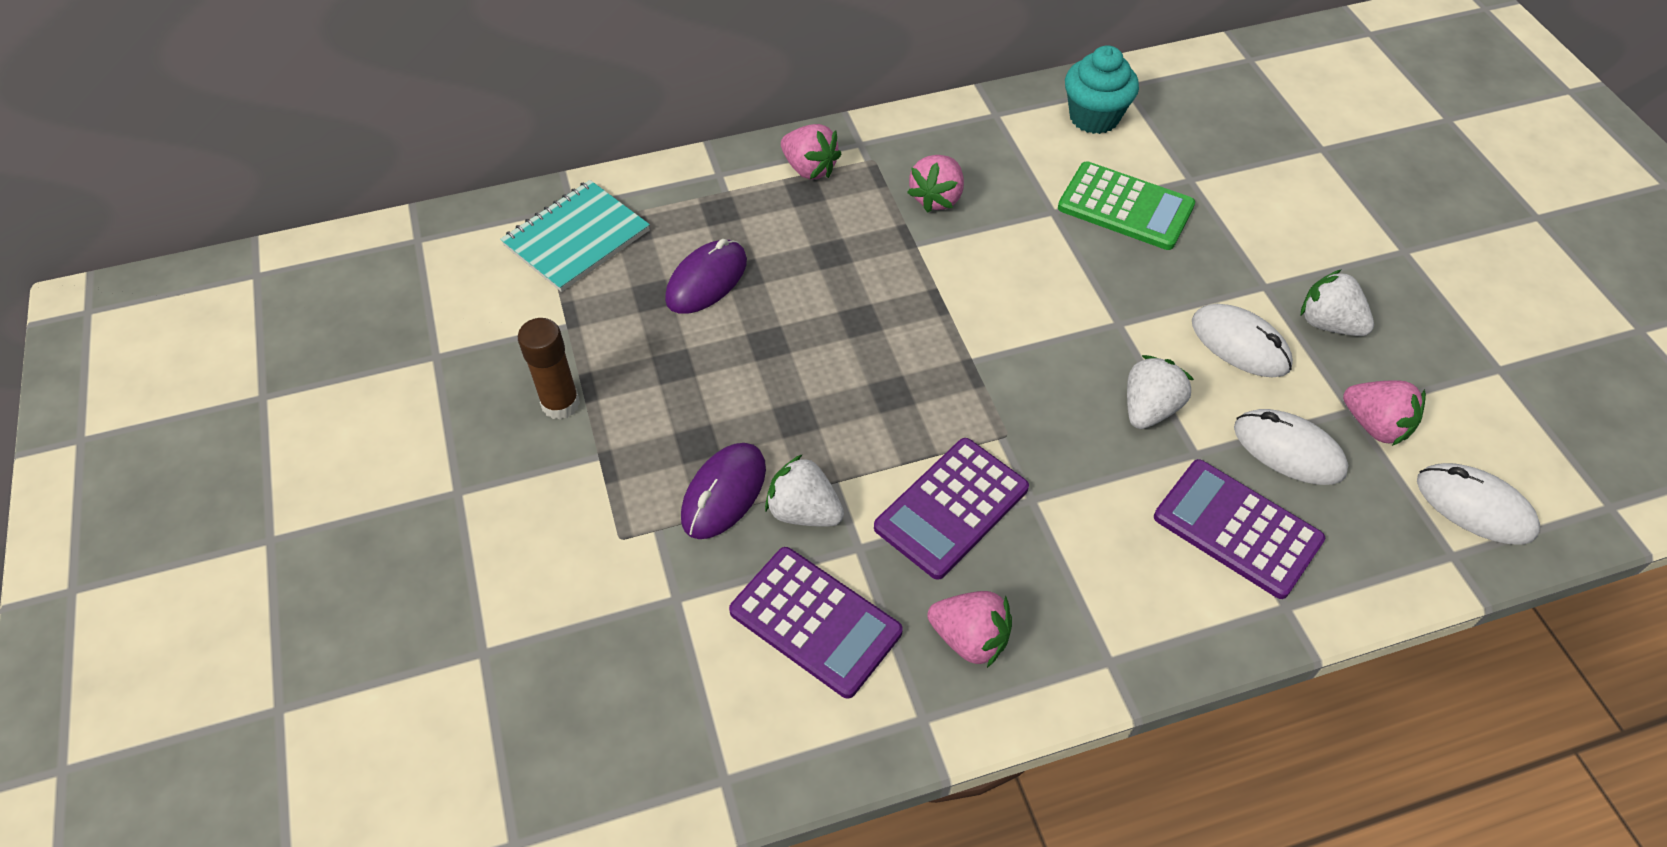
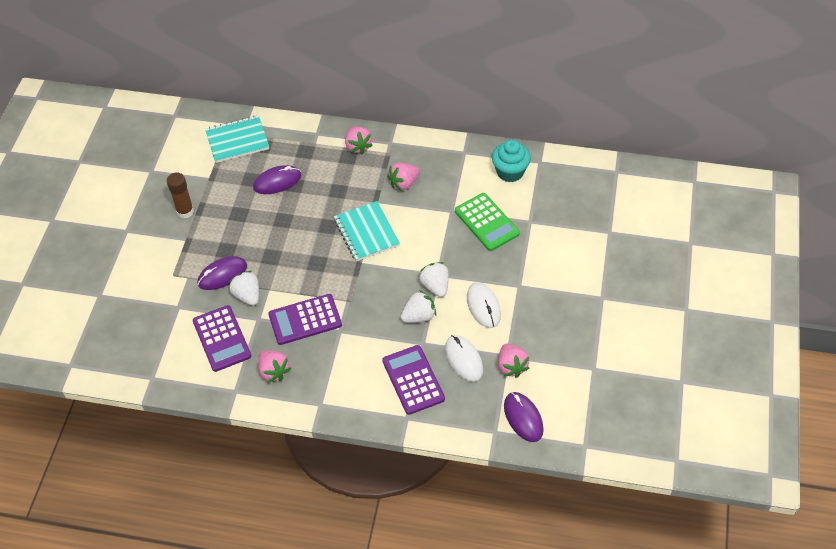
camera: 30 degrees right, 0 degrees up
(938, 303) = (366, 232): none -> turquoise notebook
(1328, 323) = (532, 315): white strawberry -> white strawberry (435, 286)
(1474, 506) = (523, 418): white mouse -> purple mouse

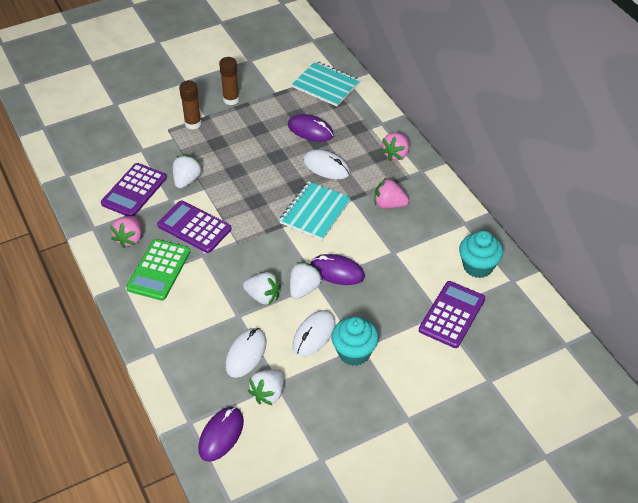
camera: 50 degrees right, 5 degrees down
(185, 254) = (193, 123): none -> brown glue stick
(222, 275) = (193, 155): purple mouse -> purple mouse (337, 272)
(327, 196) = (326, 167): none -> white mouse
(413, 380) = (195, 332): purple calculator -> purple calculator (452, 314)
(487, 222) = (406, 283): green calculator -> green calculator (159, 270)
(511, 366) = (268, 393): pink strawberry -> white strawberry
(520, 292) = (354, 352): none -> turquoise cupcake

